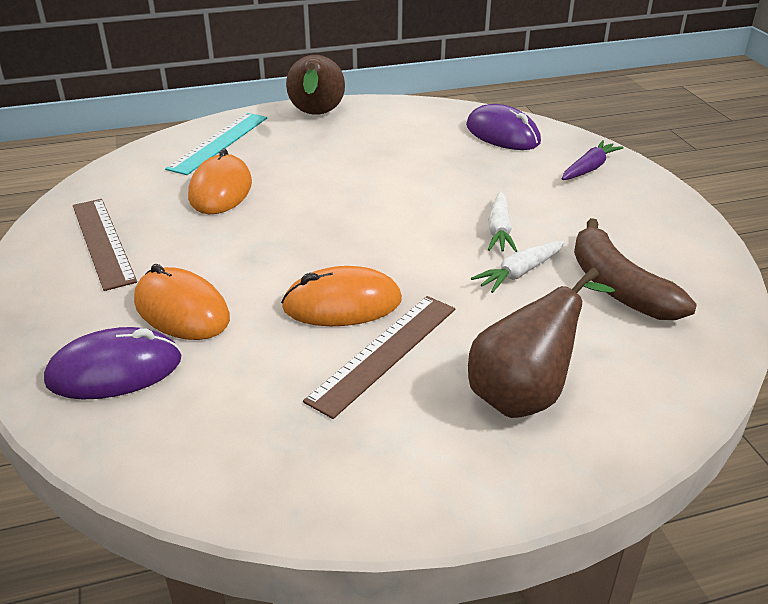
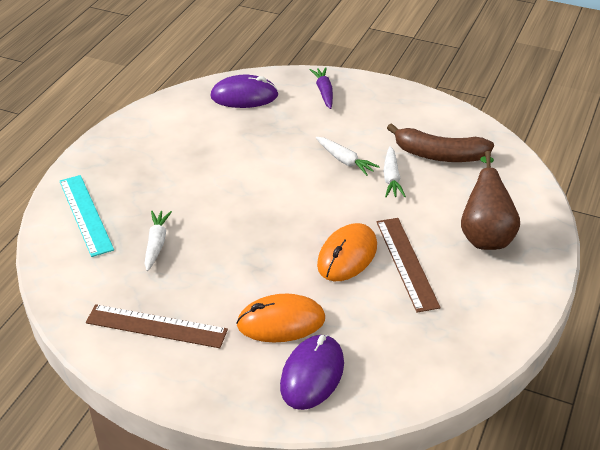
camera: 50 degrees left, 5 degrees up
(220, 190) = (156, 244): orange mouse -> white carrot
(316, 115) = (109, 152): brown pear -> none

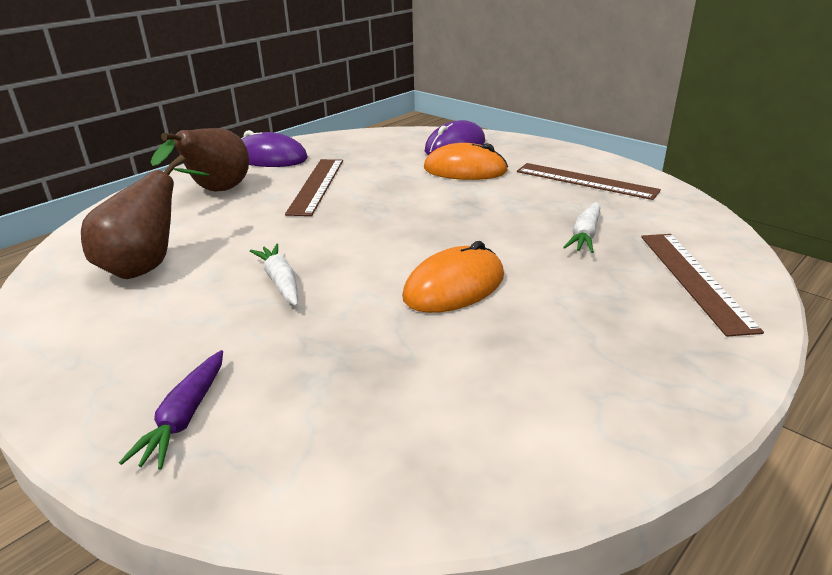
camera: 160 degrees left, 10 degrees down
(86, 214) = (694, 279): turquoise ruler -> brown ruler
(244, 96) = (361, 449): purple mouse -> purple mouse (270, 158)
(347, 255) = (369, 197): orange mouse -> orange mouse (454, 286)
(391, 178) = (244, 252): white carrot -> none
(439, 155) = (148, 266): brown banana -> brown pear

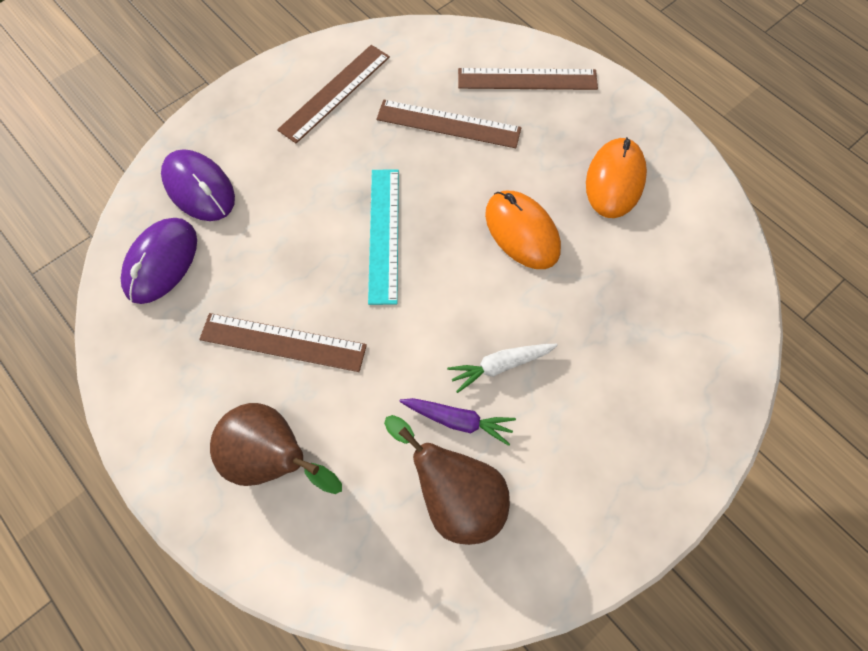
camera: 85 degrees left, 35 degrees up
(185, 417) = (676, 414): purple carrot -> purple carrot (458, 420)
(270, 158) = (168, 404): purple mouse -> purple mouse (161, 262)
(430, 214) = (383, 234): none -> turquoise ruler
(465, 170) = (277, 188): orange mouse -> orange mouse (615, 180)
(585, 235) = (448, 124): white carrot -> brown ruler

